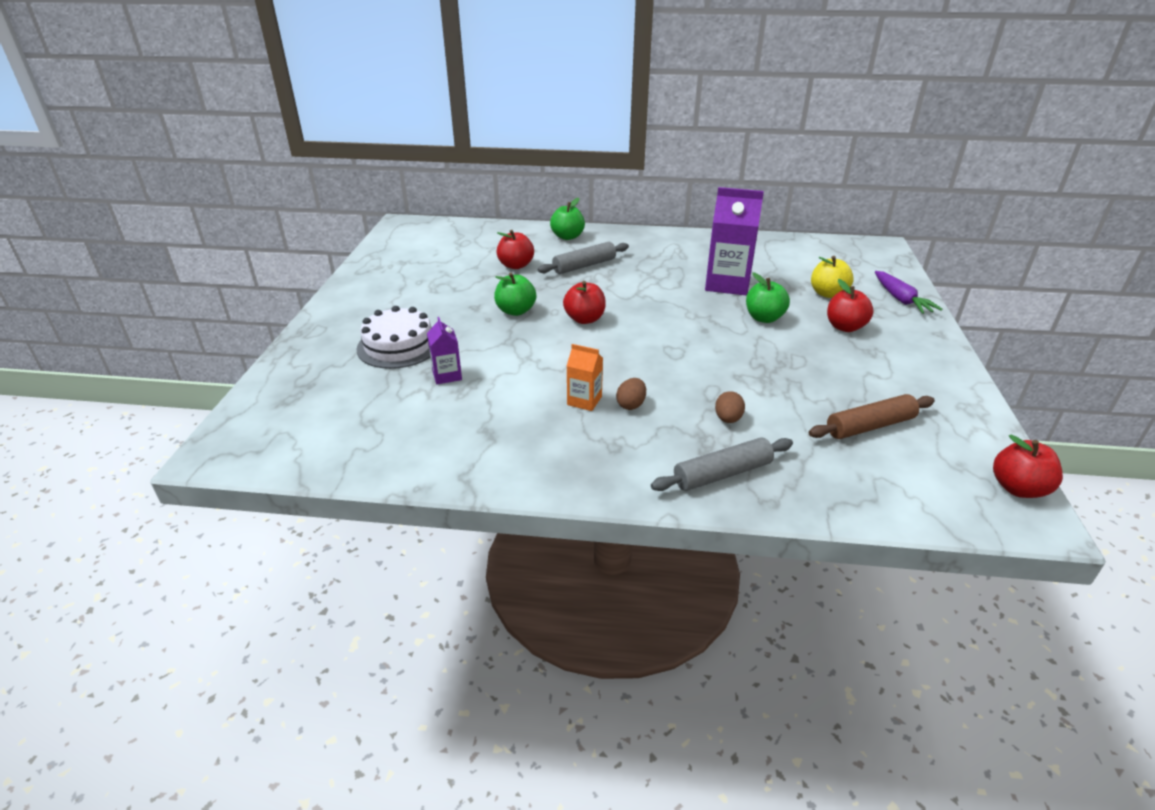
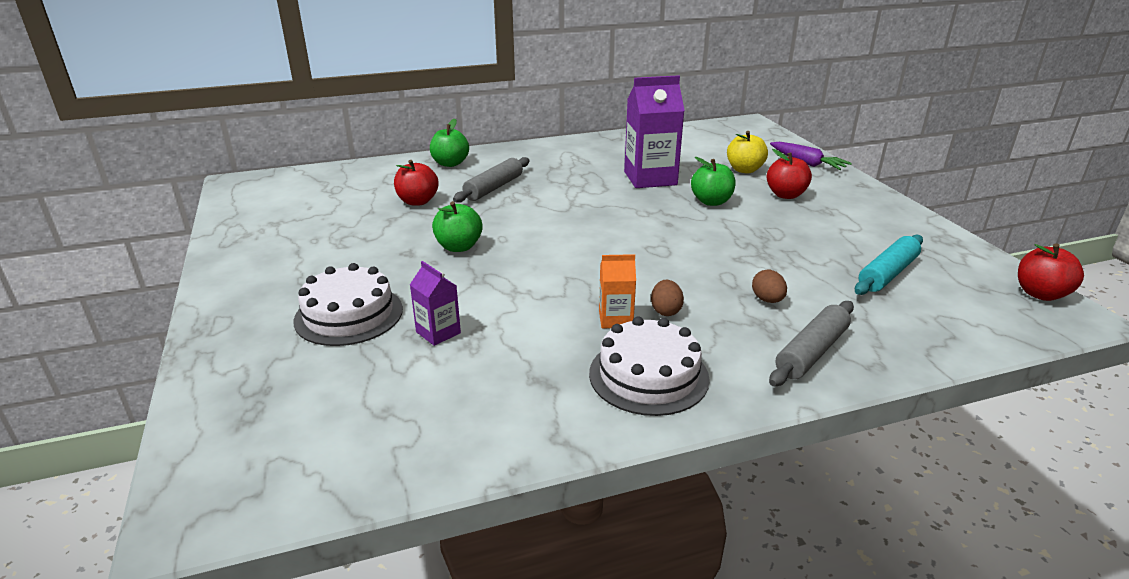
camera: 25 degrees left, 5 degrees down
(569, 452) = (648, 375): none -> white cake
(584, 319) = (541, 239): red apple -> none
(870, 426) = (887, 274): brown rolling pin -> turquoise rolling pin

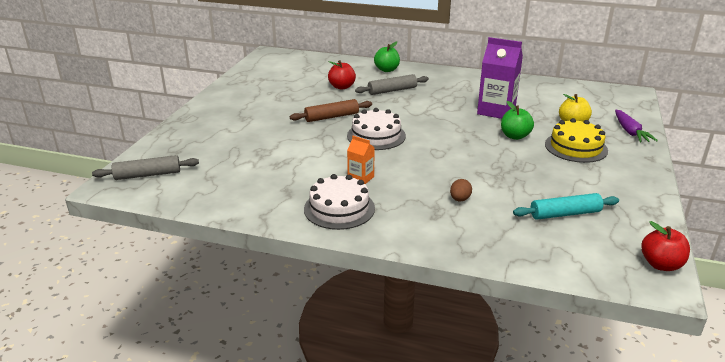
camera: 35 degrees right, 0 degrees up
(349, 314) = (243, 132): white cake -> white cake (376, 136)
(438, 332) = (270, 154): purple carton -> none
(459, 247) = (331, 117): green apple -> brown rolling pin
(665, 311) = (393, 184): brown egg -> none
(785, 195) = (576, 147): red apple -> yellow cake
(811, 352) = (442, 232): grey rolling pin -> grey rolling pin (148, 175)

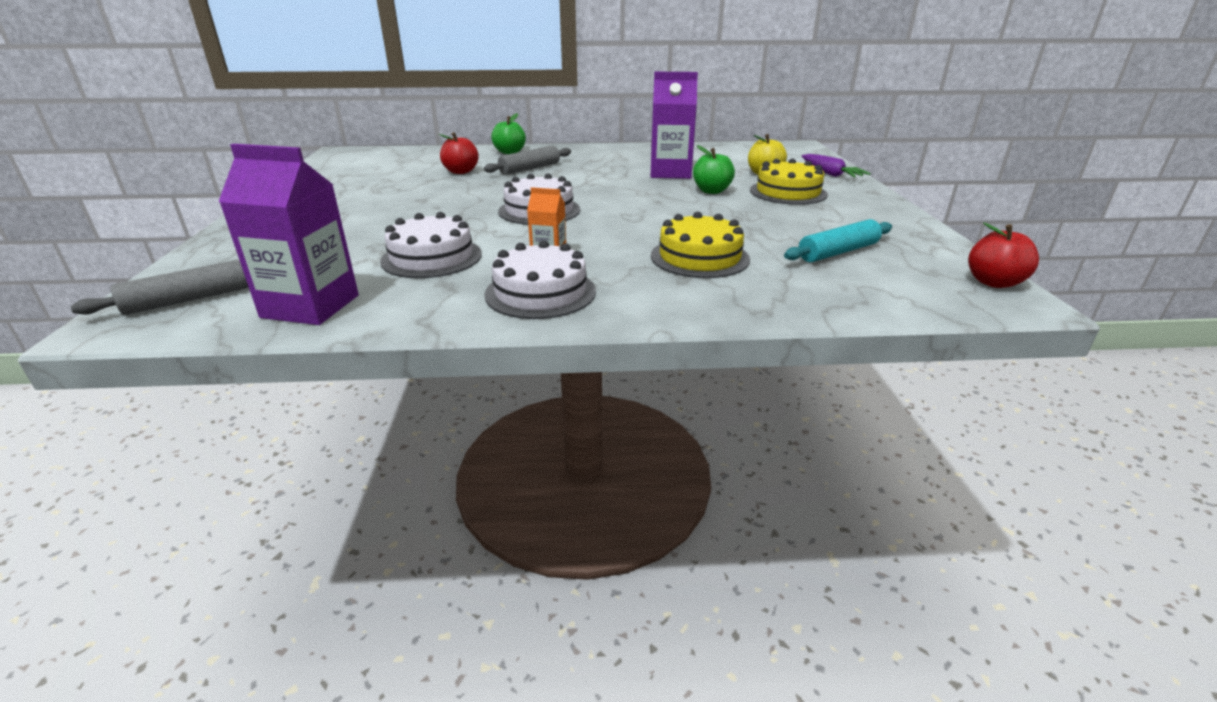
camera: 20 degrees left, 0 degrees up
(207, 192) = (310, 306): none -> purple carton
(288, 167) = (431, 257): none -> white cake
(331, 117) = (465, 200): brown rolling pin -> none
(460, 199) = (699, 257): brown egg -> yellow cake

